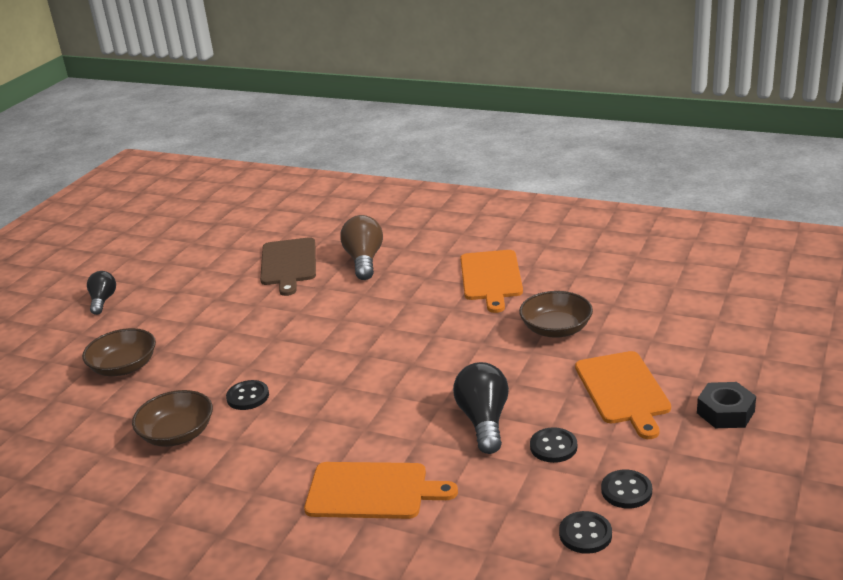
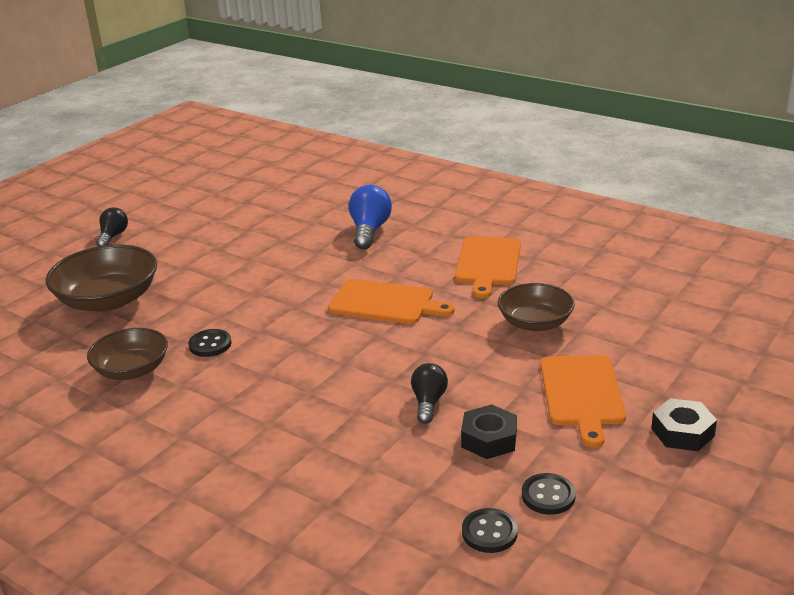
camera: 10 degrees right, 0 degrees up
(124, 367) = (108, 300): brown bowl -> brown bowl, size x1.53
(288, 264) = (296, 225): brown cutting board -> none
(364, 260) = (369, 231): brown light bulb -> blue light bulb
(372, 491) = (293, 453): orange cutting board -> orange cutting board (385, 303)
(484, 421) = (428, 402): black light bulb -> black light bulb, size x0.65
(553, 447) = (489, 439): black button -> black nut

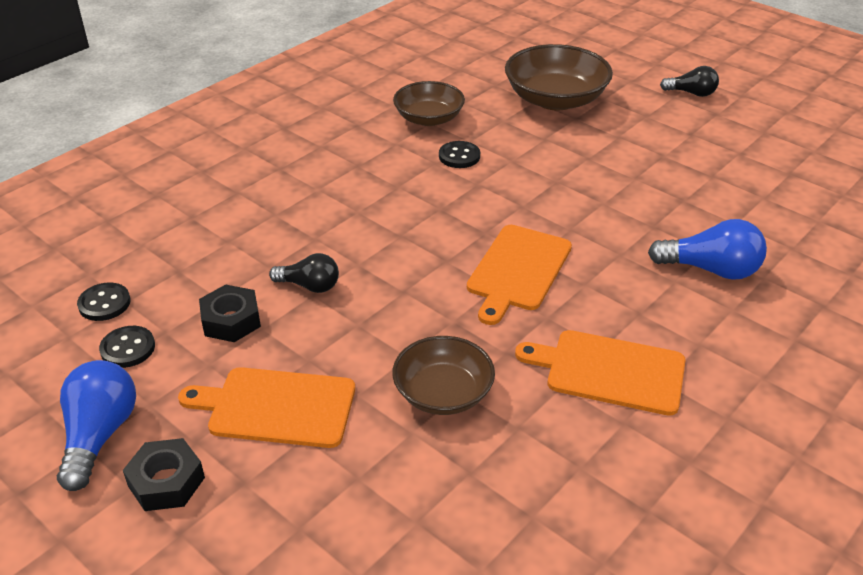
camera: 95 degrees right, 10 degrees up
(657, 482) = (99, 435): none -> blue light bulb

